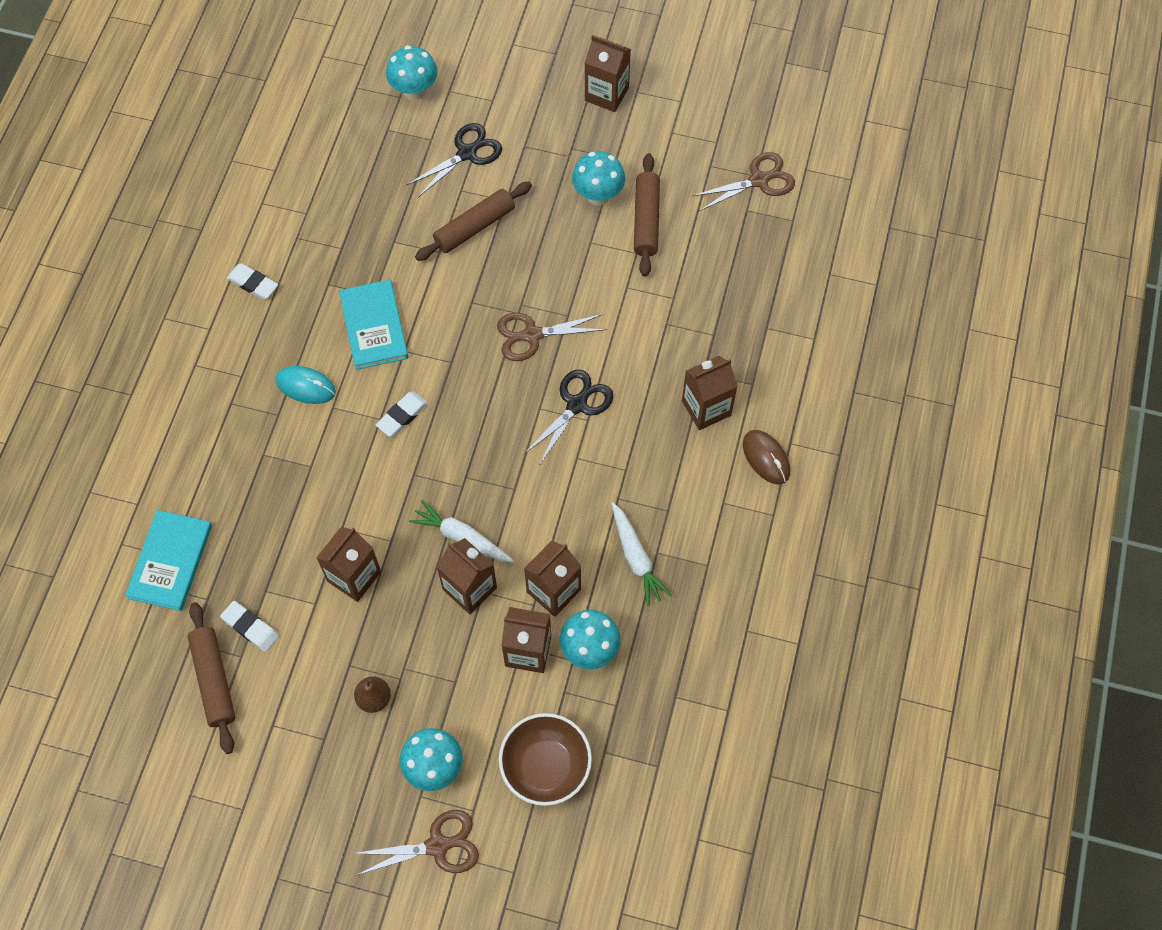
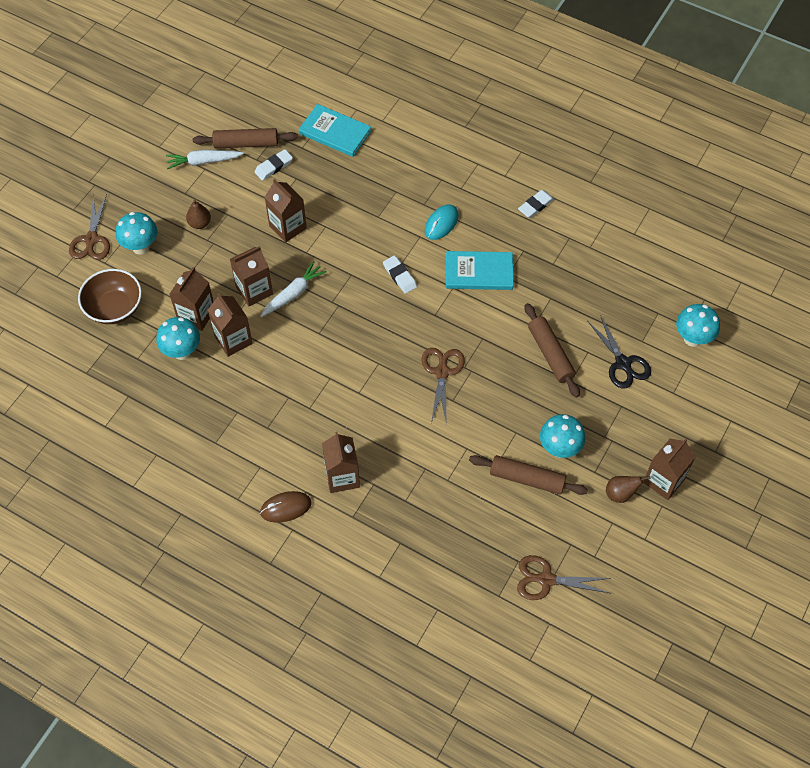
camera: 105 degrees right, 5 degrees down
(576, 405) = (373, 388): black scissors -> none
(635, 130) = (620, 494): none -> brown pear
(636, 558) = (238, 397): white carrot -> white carrot (203, 161)
(759, 180) = (546, 579): brown scissors -> brown scissors turned 105 degrees clockwise

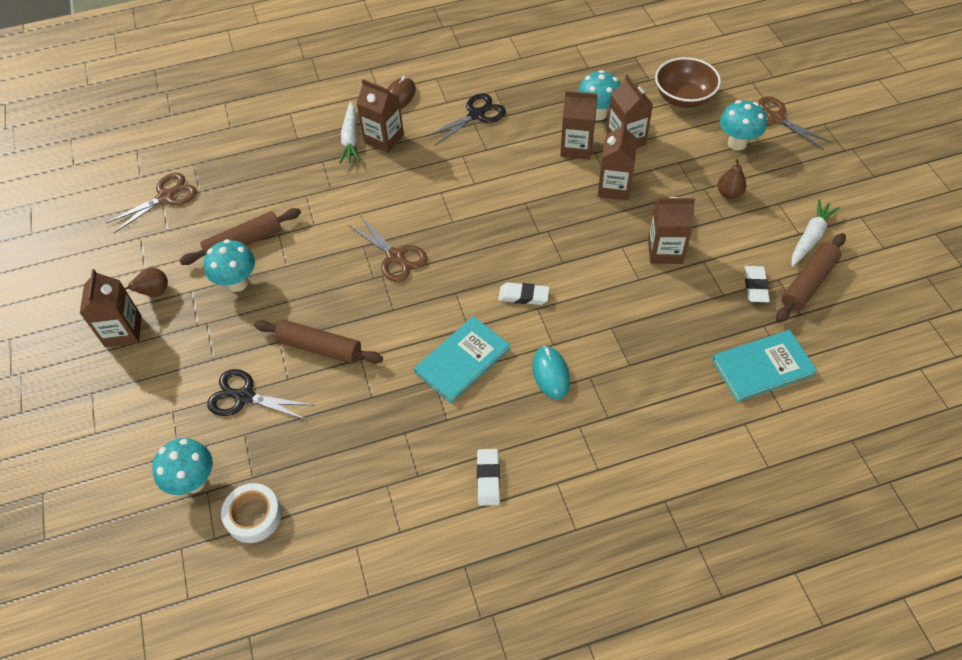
camera: 135 degrees right, 5 degrees down
(256, 433) = (476, 115): none -> black scissors
(293, 293) = (584, 210): white carrot -> white carrot (350, 139)
(674, 292) = (253, 516): none -> white tape

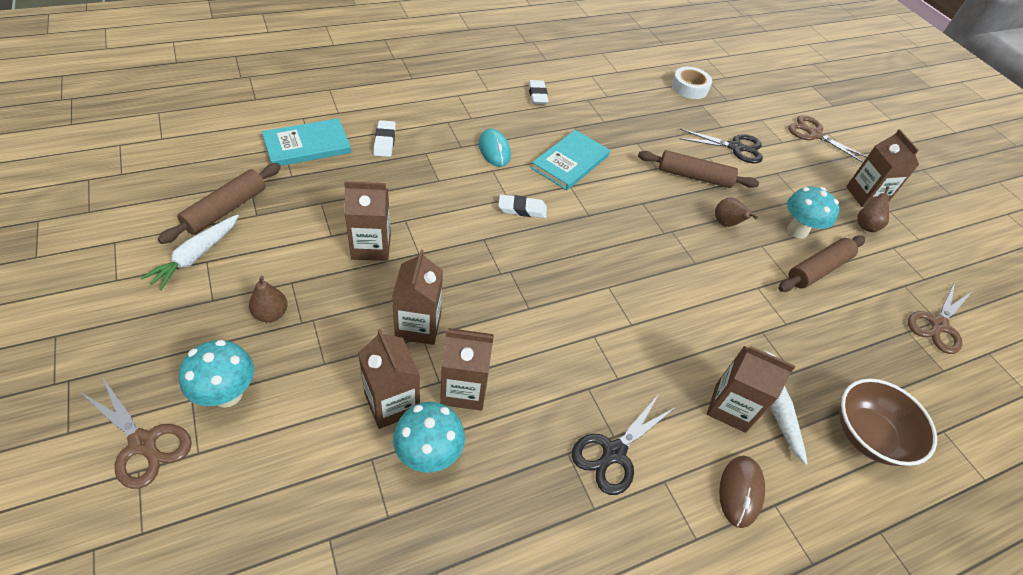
camera: 165 degrees right, 5 degrees down
(194, 482) = (739, 105): turquoise mushroom -> none
(311, 288) = (726, 224): none -> brown pear
(395, 257) = (658, 250): brown scissors -> brown scissors (814, 134)
(683, 98) = (281, 490): brown bowl -> brown bowl (868, 435)
(755, 286) = (284, 209): white eraser -> white eraser (385, 141)

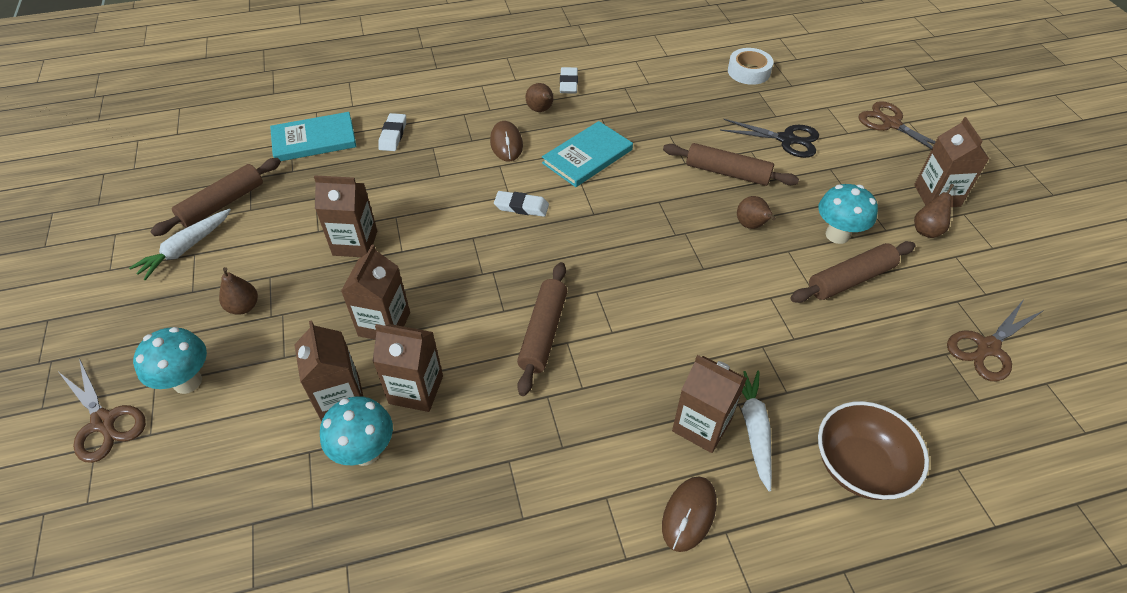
camera: 15 degrees right, 0 degrees up
(494, 150) = (506, 144): turquoise mouse -> brown mouse
(518, 119) = (541, 110): none -> brown pear
(570, 328) = (543, 333): none -> brown rolling pin
(614, 453) = (558, 464): black scissors -> none

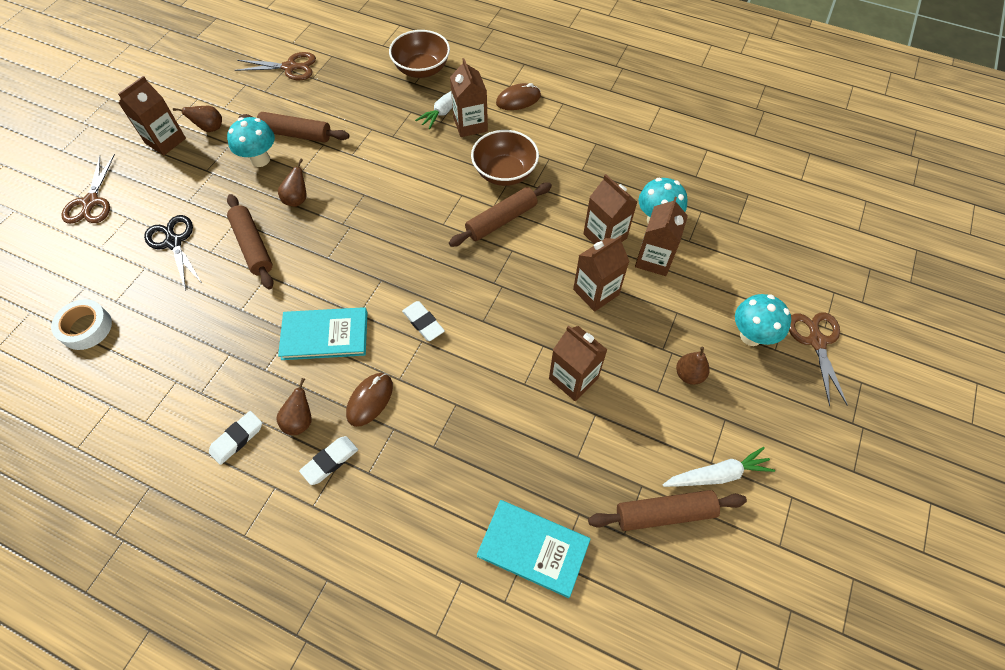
camera: 140 degrees left, 10 degrees up
(393, 135) = (455, 493): white eraser -> white eraser (330, 461)
(594, 389) = (504, 173): none -> brown bowl

